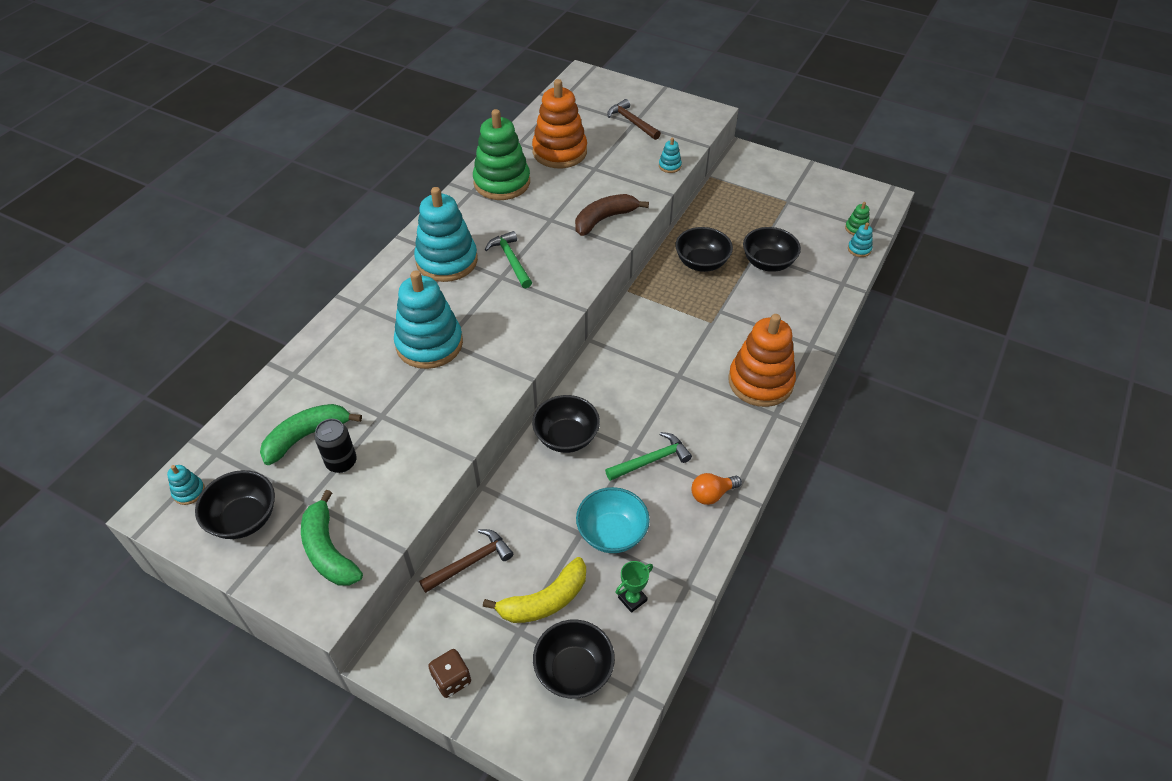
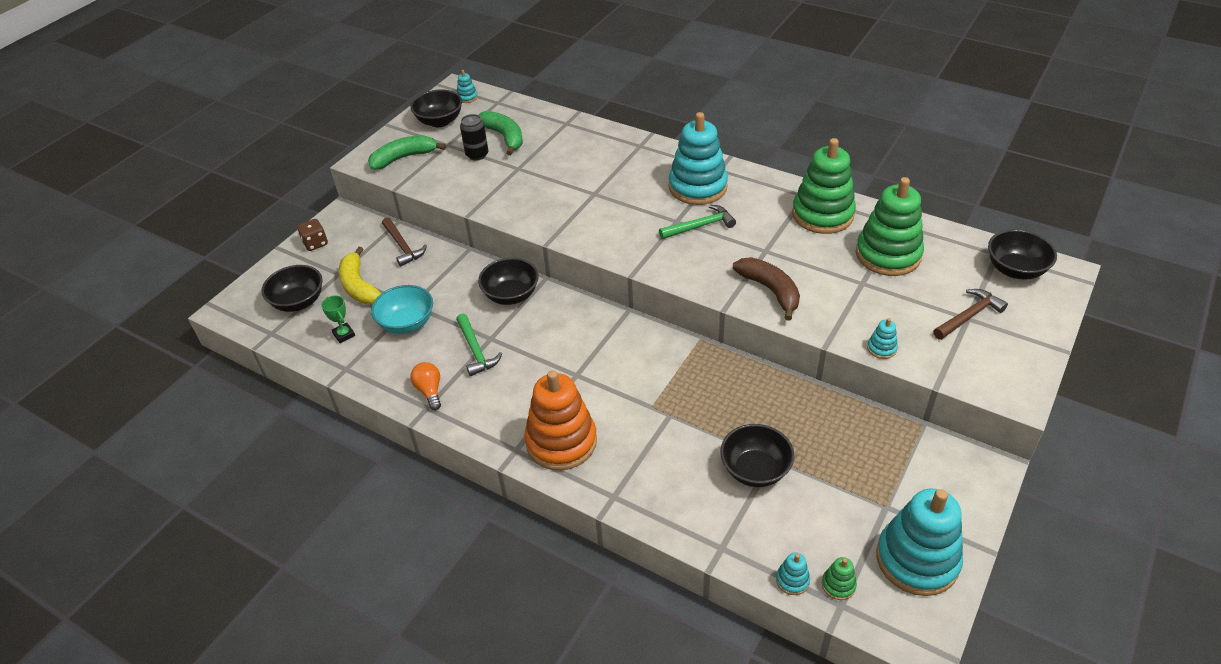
camera: 95 degrees right, 5 degrees down
(429, 344) = (592, 185): turquoise stacking toy -> turquoise stacking toy (917, 560)
(559, 152) = (888, 255): orange stacking toy -> green stacking toy
(701, 263) = (749, 404): black bowl -> black bowl (1015, 270)

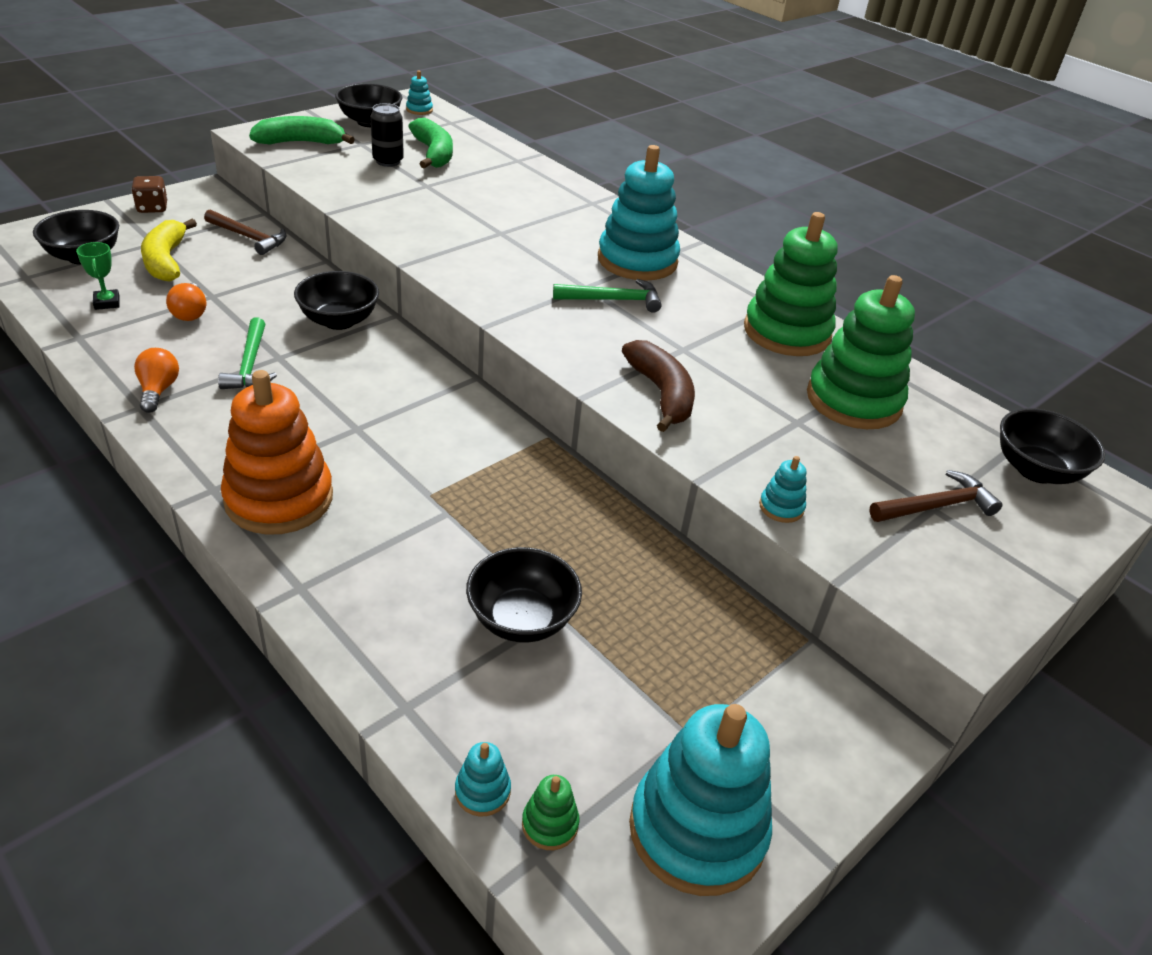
camera: 10 degrees right, 5 degrees down
(402, 246) = (249, 238): brown hammer -> brown hammer turned 45 degrees counterclockwise
(407, 323) = (190, 313): turquoise bowl -> orange light bulb

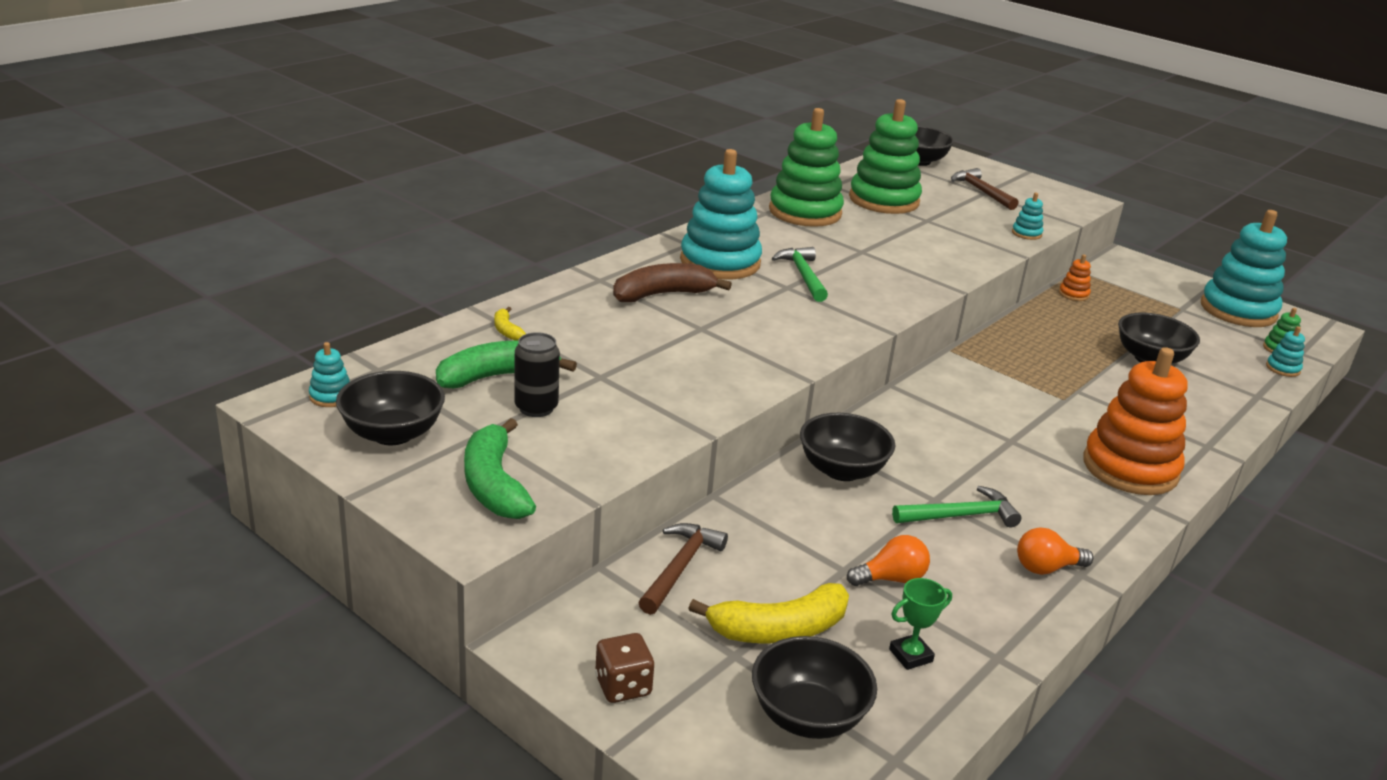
camera: 95 degrees left, 10 degrees down
(502, 162) = (506, 330): none -> yellow banana
(662, 394) = (933, 262): brown banana -> brown banana (663, 294)
(718, 604) = (1073, 294): none -> orange stacking toy

